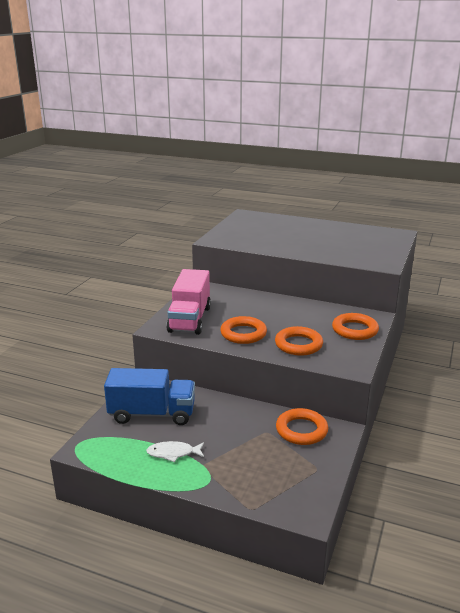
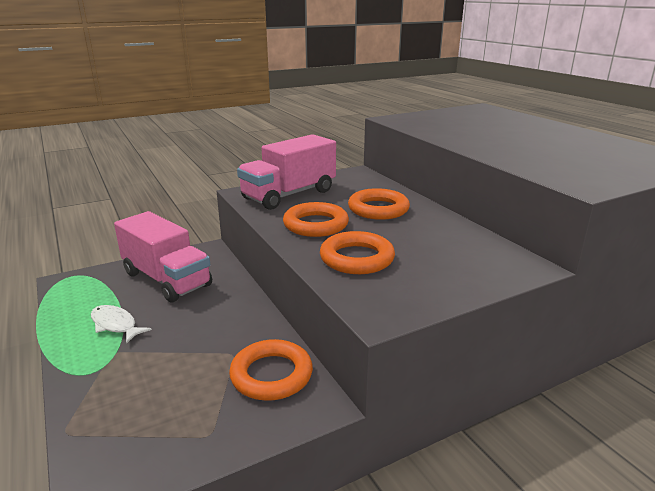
camera: 40 degrees right, 0 degrees up
(152, 414) = (167, 279): blue truck -> pink truck
(354, 330) = (467, 271): orange ring -> orange ring (378, 209)

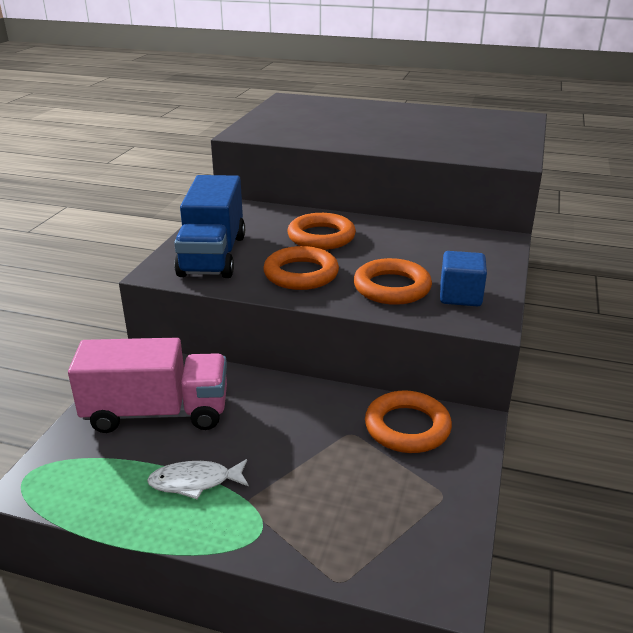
camera: 45 degrees left, 5 degrees up
(289, 195) = (213, 255): pink truck -> blue truck
(396, 288) = (460, 296): none -> blue cube

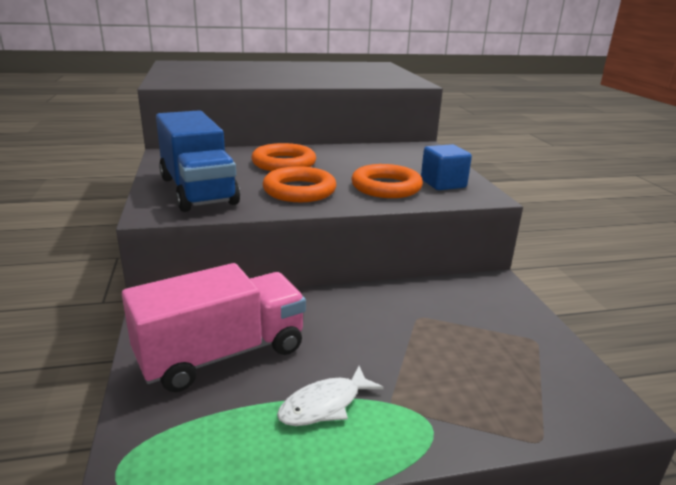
camera: 30 degrees left, 5 degrees down
(407, 427) = (456, 299): orange ring -> none

